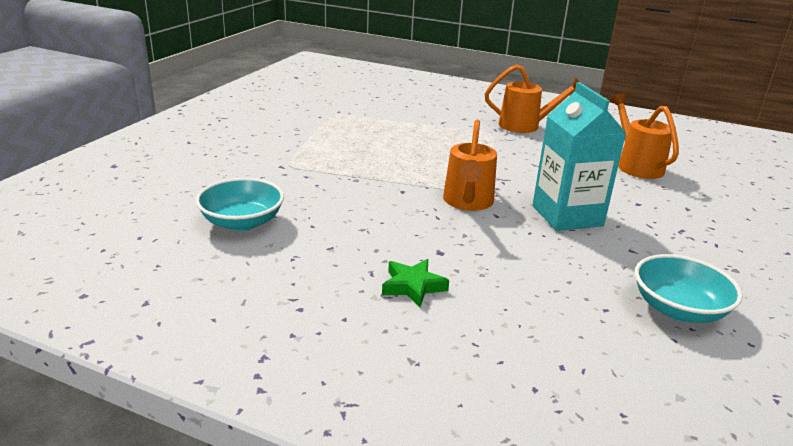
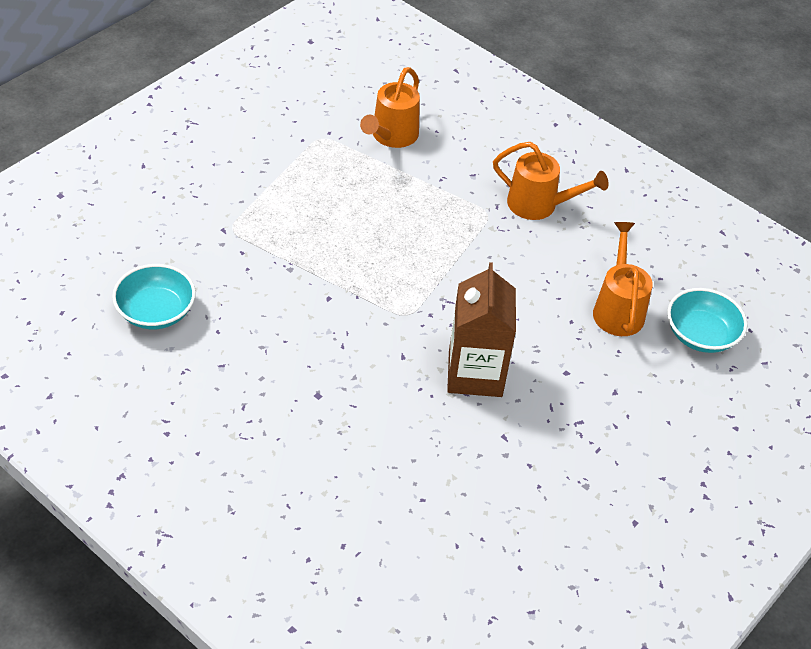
camera: 15 degrees right, 20 degrees up
(413, 286) = (271, 431): green star -> none
(467, 203) = (385, 331): orange watering can -> orange watering can (391, 137)
(567, 216) = (475, 373): turquoise carton -> brown carton
(678, 309) = (488, 516): turquoise bowl -> turquoise bowl (700, 335)

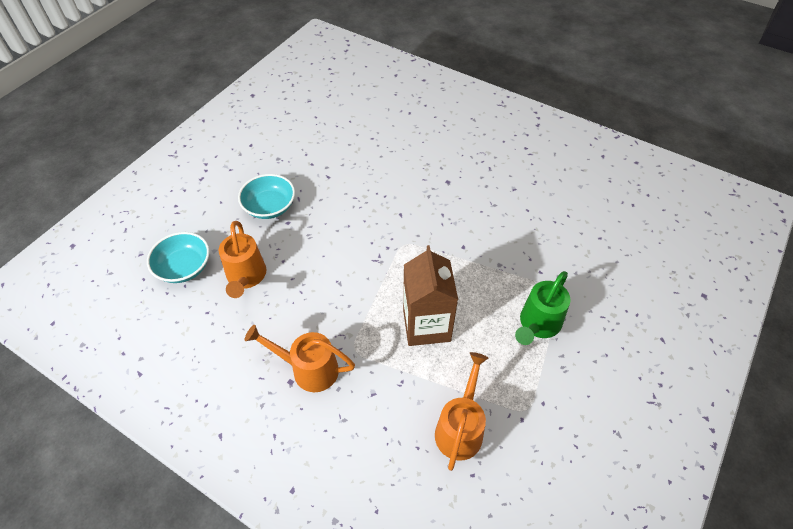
camera: 175 degrees right, 5 degrees up
(156, 312) = (574, 215): turquoise bowl -> turquoise bowl (270, 207)
(274, 201) = (537, 325): none -> green watering can
(475, 373) = (350, 211): brown carton -> brown carton (426, 325)

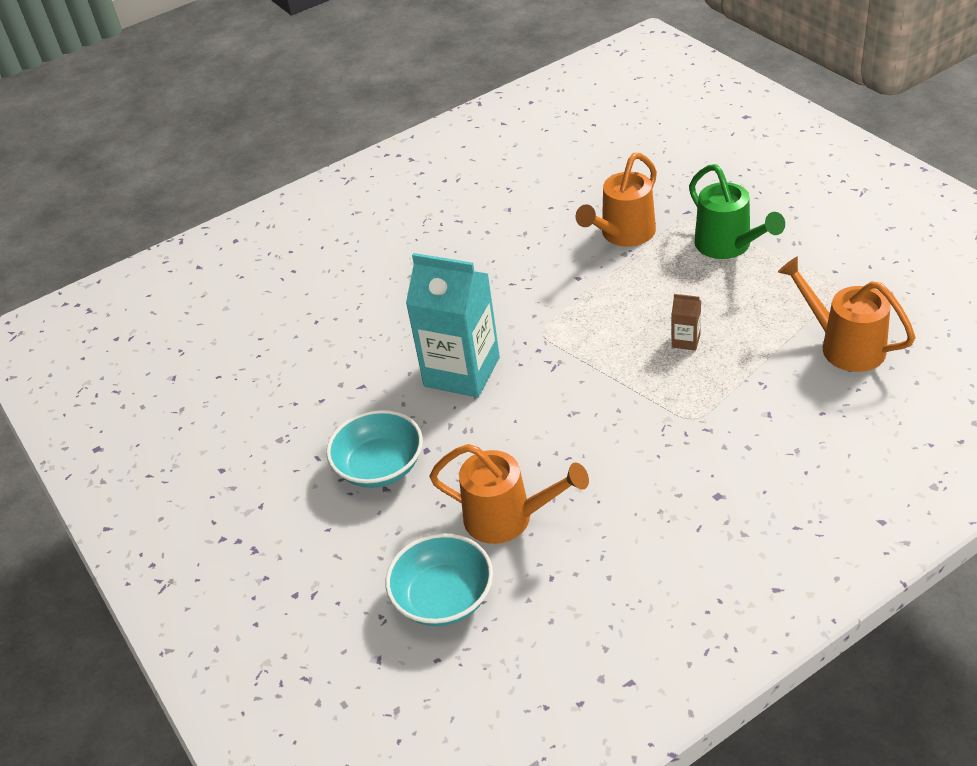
camera: 60 degrees left, 10 degrees down
(308, 369) = (704, 472): orange watering can -> orange watering can (623, 235)
(355, 217) = (462, 372): none -> turquoise carton
(426, 325) = (686, 341): brown carton -> brown carton, size x0.41

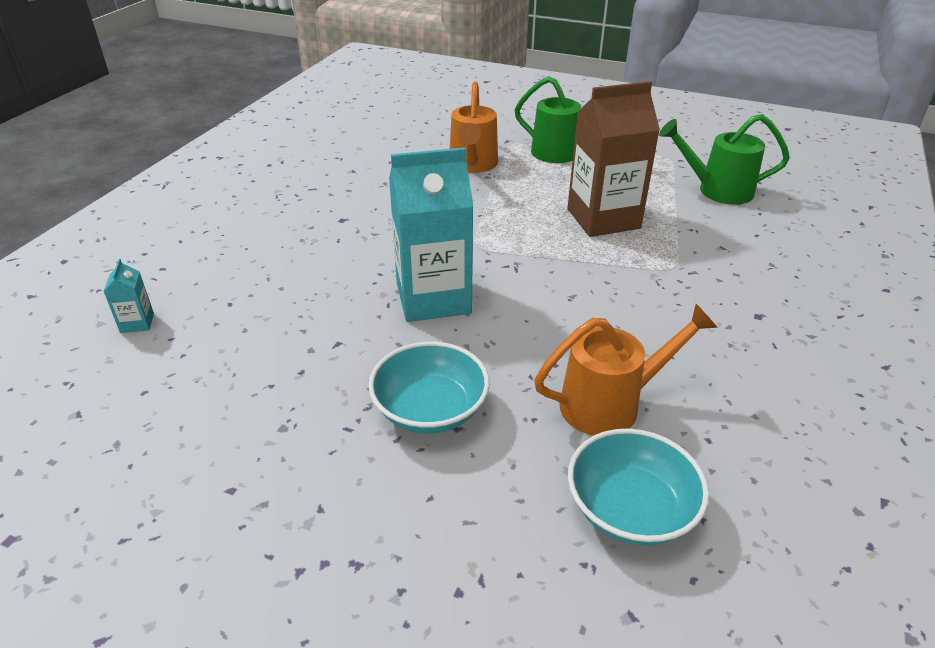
camera: 40 degrees left, 5 degrees down
(247, 316) = (137, 323): none -> turquoise carton
(686, 341) = (603, 218): brown carton -> brown carton, size x2.44
(843, 345) = (716, 190): orange watering can -> green watering can

